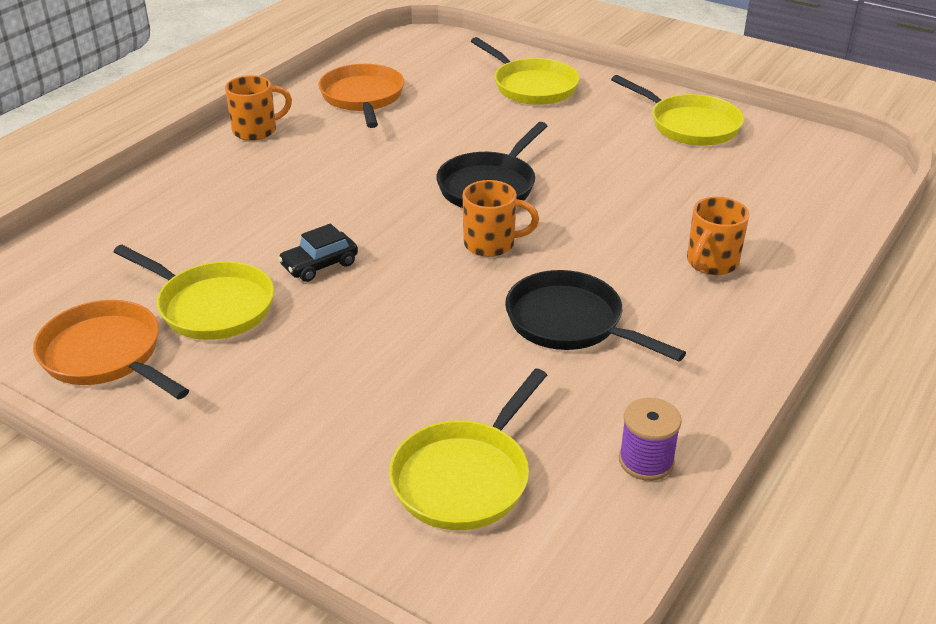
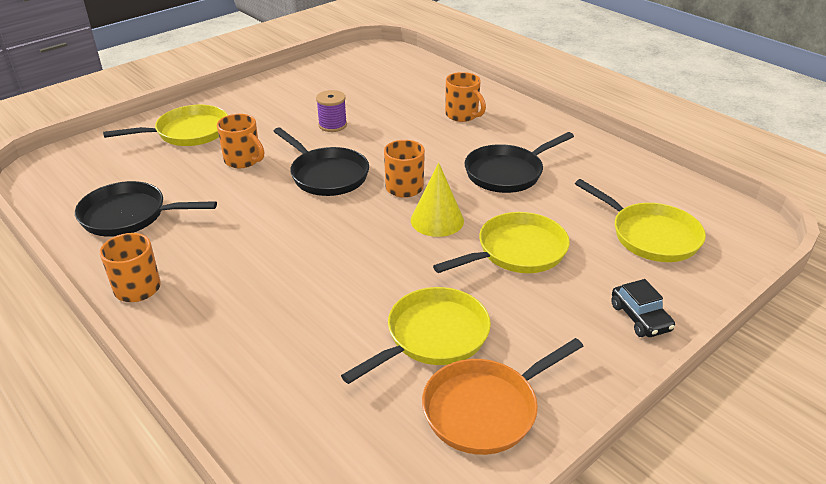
camera: 75 degrees left, 0 degrees up
(319, 265) = (396, 270): black car -> black car (640, 317)
(363, 98) = (129, 215): orange pan -> black pan
(427, 279) = (437, 220): none -> yellow cone
(492, 130) = (243, 160): none -> orange mug
(646, 461) = (639, 173): purple spool -> purple spool (332, 125)
(689, 125) = (298, 87): yellow pan -> yellow pan (516, 251)

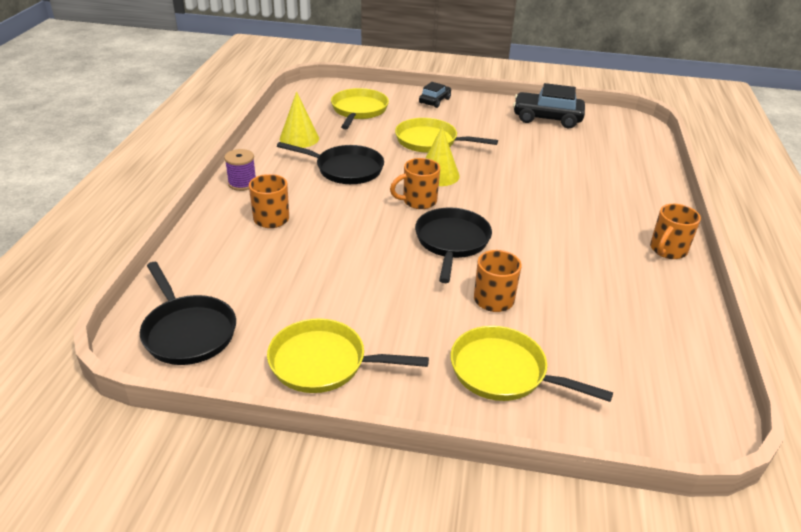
camera: 130 degrees left, 0 degrees up
(129, 215) = (637, 308): black pan -> black pan (188, 331)
(332, 125) = (372, 281): purple spool -> purple spool (242, 183)
(432, 337) = (531, 142): yellow pan -> yellow pan (324, 363)
(486, 409) = (547, 118): orange pan -> black car
(602, 171) = (299, 138): none -> yellow cone

